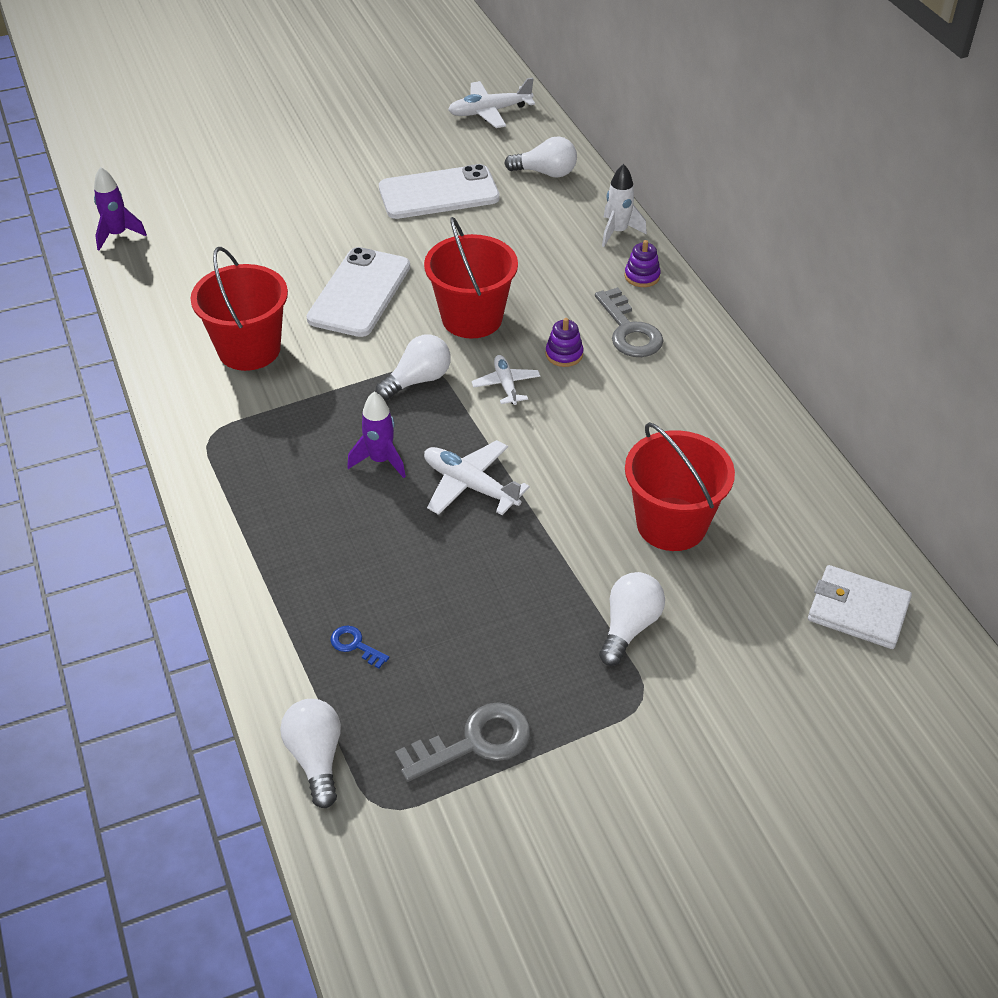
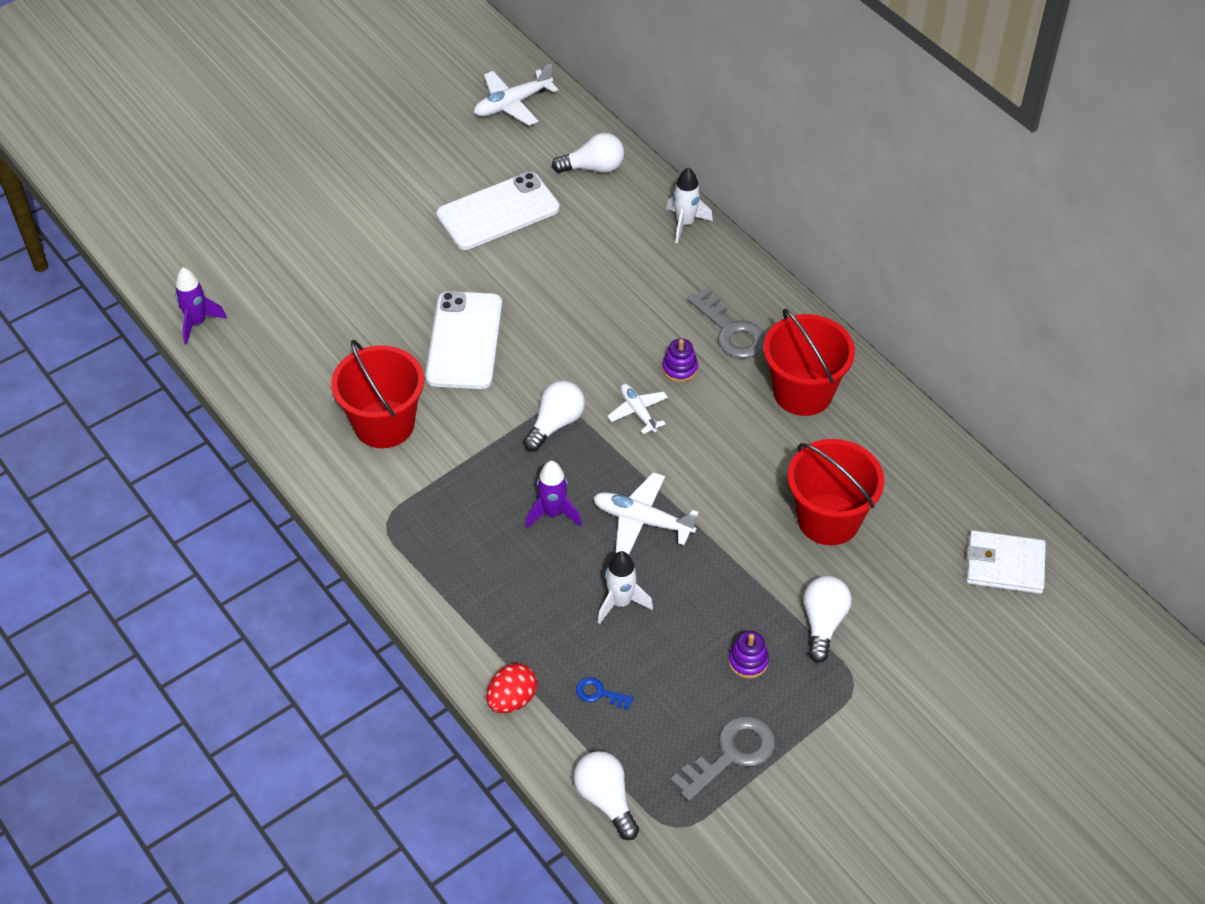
camera: 15 degrees left, 5 degrees up
(260, 631) = (512, 699): none -> red egg
(415, 559) = (620, 602): none -> white rocket
(472, 318) = (581, 347): red bucket -> red bucket (803, 392)
(642, 276) = (723, 269): purple stacking toy -> purple stacking toy (748, 661)

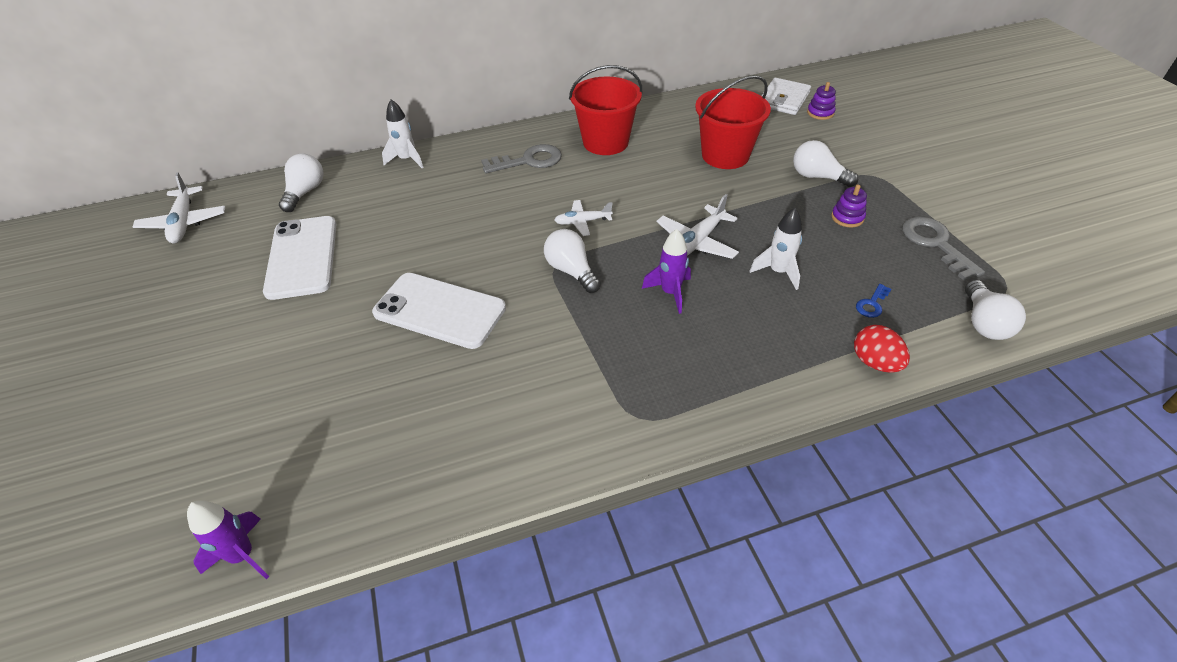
camera: 70 degrees left, 5 degrees down
(384, 424) = (509, 393): red bucket -> none
(606, 799) = (983, 323): white light bulb -> white light bulb turned 75 degrees counterclockwise
(679, 368) = (550, 192): purple stacking toy -> purple stacking toy (820, 113)

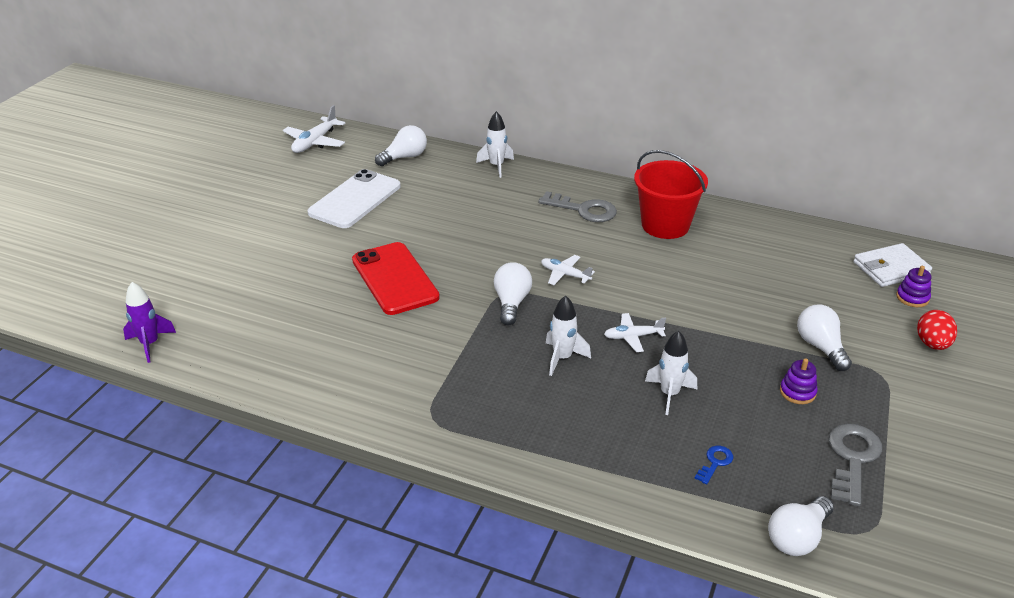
camera: 40 degrees right, 10 degrees down
(440, 310) = (395, 279): white phone -> red phone
(670, 293) = (562, 358): purple rocket -> white rocket
(696, 243) = (632, 337): white plane -> white plane, size x0.65
(725, 155) = (757, 286): red bucket -> none
(872, 304) = (715, 462): blue key -> blue key turned 135 degrees clockwise
(875, 362) = (652, 499): red egg -> red egg (932, 344)

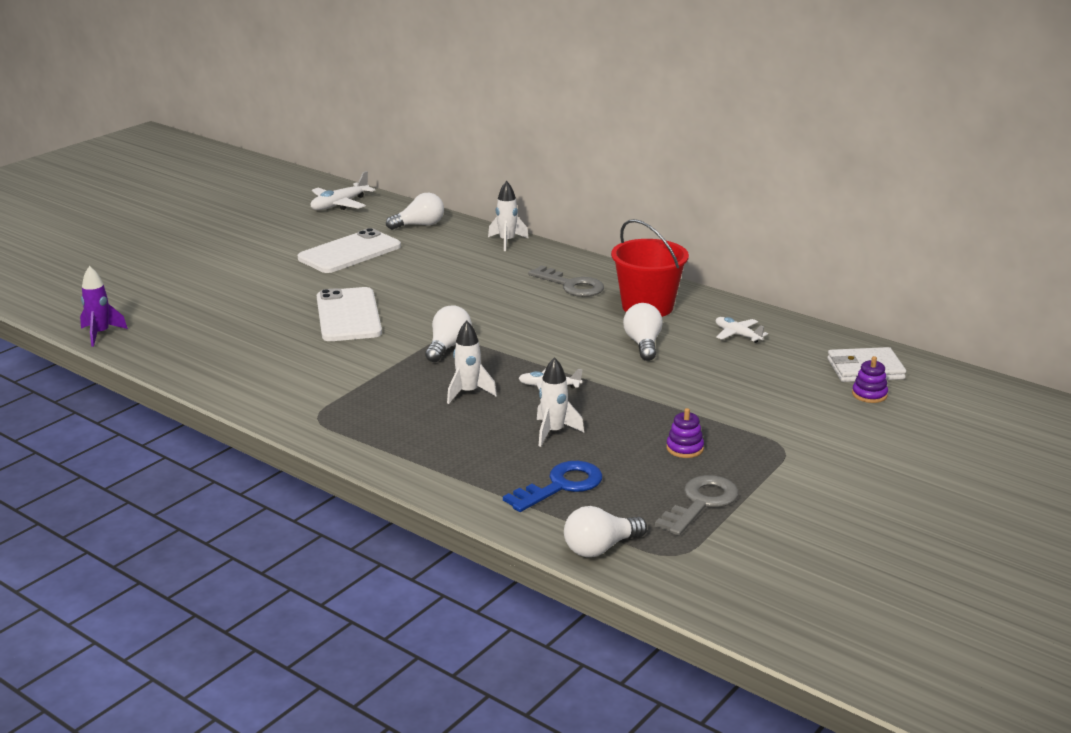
camera: 15 degrees right, 10 degrees down
(395, 279) = (348, 315): red phone -> white phone
(565, 274) = (516, 332): white plane -> white plane (737, 335)
(715, 462) = (561, 486): blue key -> blue key, size x1.98
(820, 347) = (736, 419): white light bulb -> white light bulb (643, 344)
(932, 344) = (860, 432): red egg -> none

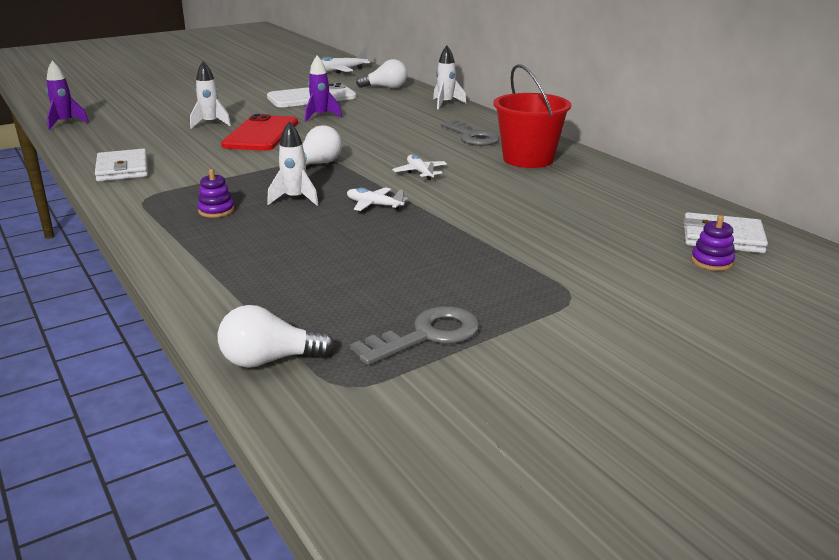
camera: 20 degrees right, 0 degrees up
(250, 386) = (122, 169): none -> white wallet
(348, 315) = (261, 134): white phone -> red phone
(388, 280) = (320, 116): none -> purple rocket
(553, 432) = (338, 242): white rocket -> white rocket (210, 124)
(561, 486) = (294, 290): blue key -> none
(643, 344) = (497, 186): white light bulb -> none
(684, 448) = (458, 278): purple stacking toy -> purple stacking toy (216, 210)
(737, 335) = (600, 190): white plane -> white plane (420, 172)

